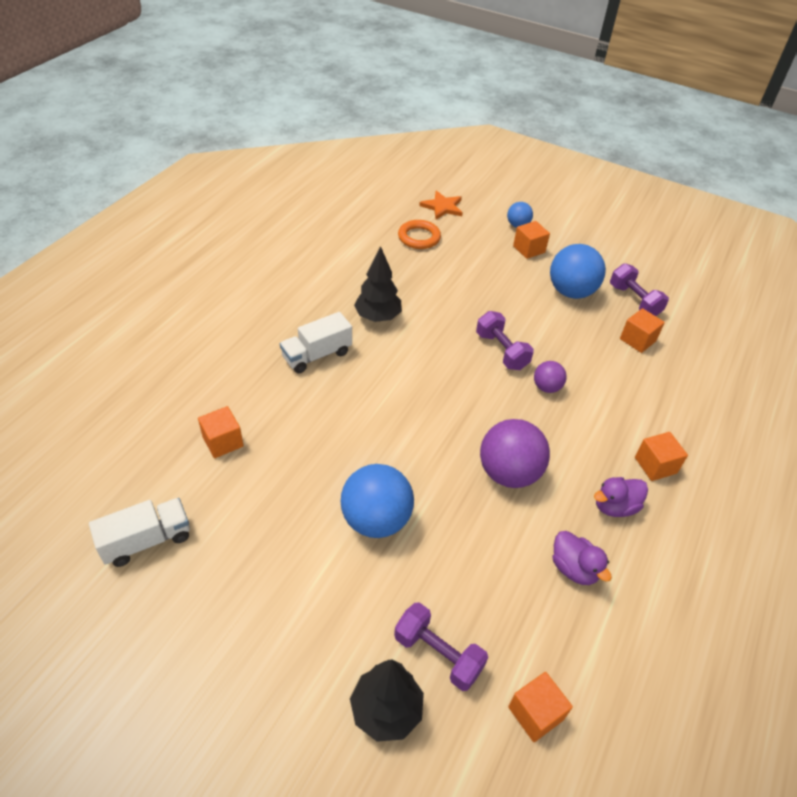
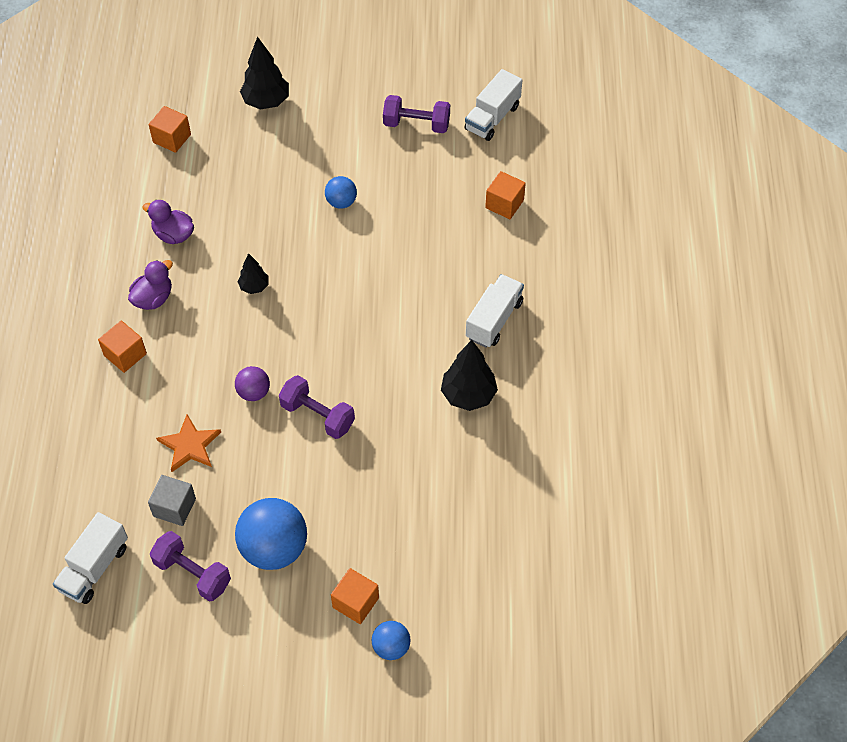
camera: 155 degrees right, 10 degrees up
(376, 520) = (341, 202): blue ball -> blue ball, size x0.53
(419, 237) = (503, 548): orange ring -> none
(438, 654) = (249, 141): purple dumbbell -> purple dumbbell (416, 124)
(442, 207) = (510, 630): orange star -> orange star (189, 445)
(509, 473) = (254, 287): purple ball -> black tree
(637, 340) = (174, 507): orange cube -> grey cube
(707, 329) = (94, 568): none -> white truck

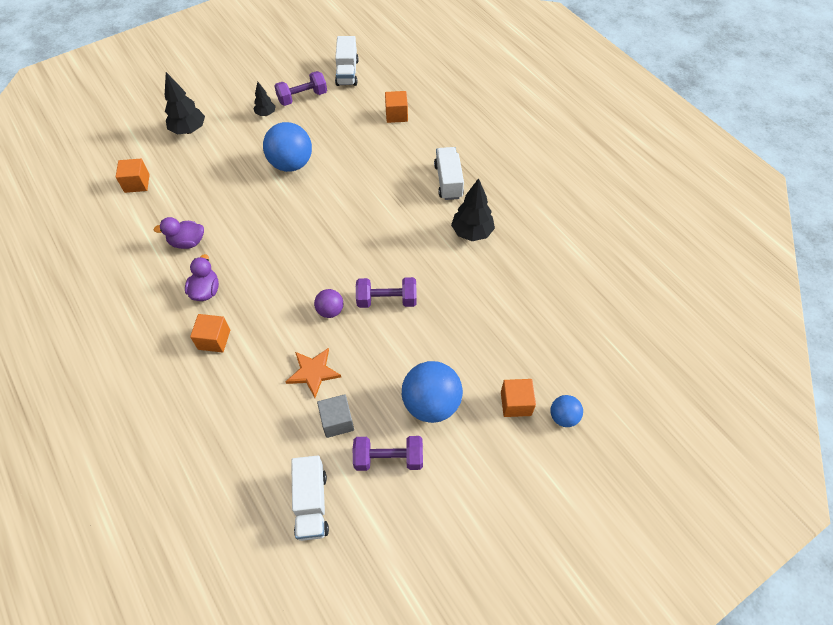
camera: 35 degrees left, 0 degrees up
(254, 287) = (274, 244): black tree -> black tree (266, 114)
(341, 202) = (291, 164): blue ball -> blue ball, size x1.90

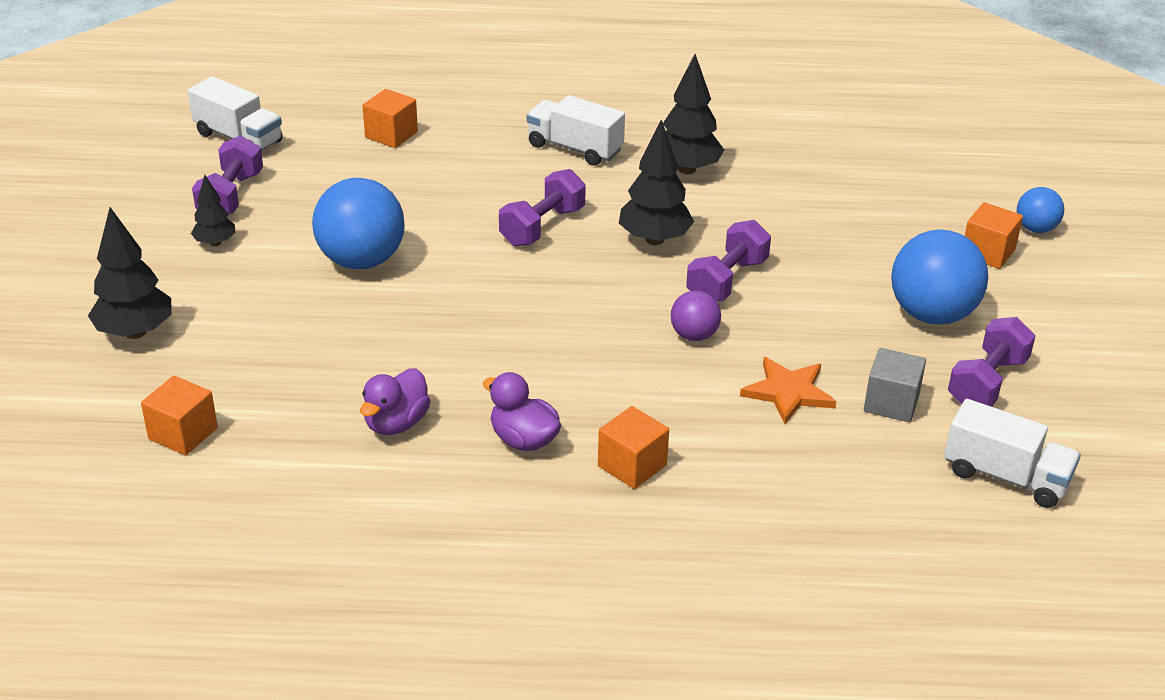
camera: 55 degrees left, 20 degrees down
(370, 207) = (542, 227): none -> purple dumbbell
(397, 253) = (654, 239): none -> black tree

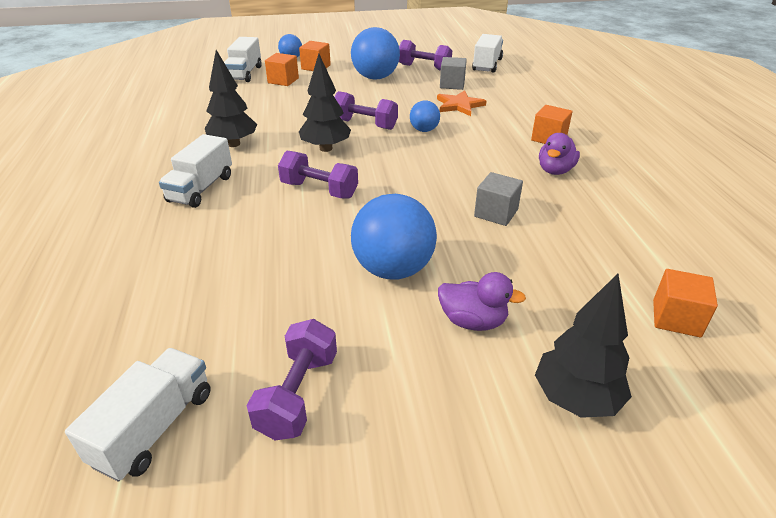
camera: 100 degrees left, 0 degrees up
(215, 243) = (396, 380): black tree -> none
(231, 196) = (298, 394): purple dumbbell -> purple dumbbell turned 75 degrees counterclockwise
(391, 135) = (164, 293): orange cube -> orange cube (283, 80)
(396, 423) = (578, 217): purple duck -> purple duck (473, 321)
(435, 354) = (496, 213): none -> grey cube
(694, 335) = (424, 130): purple ball -> blue ball
(955, 180) = (244, 73): none -> white truck

